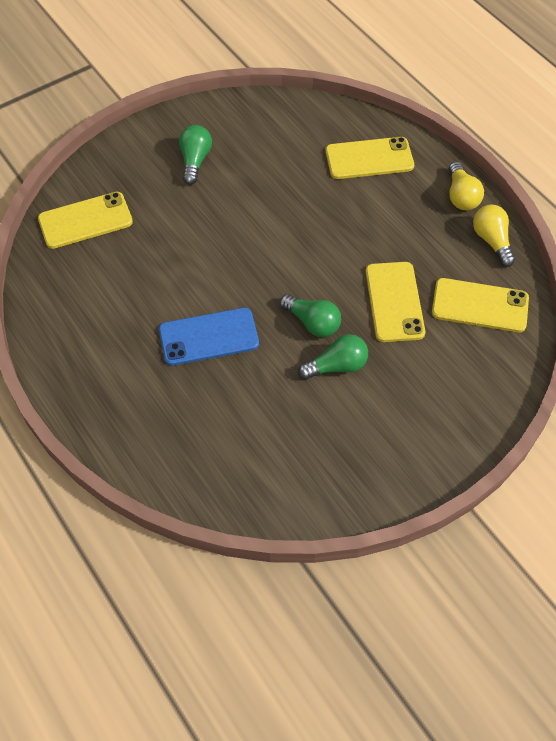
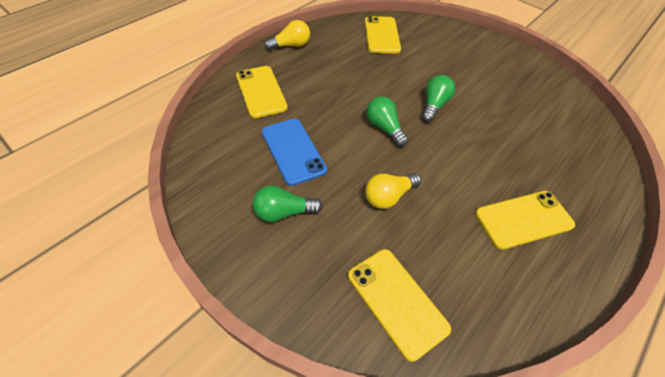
camera: 105 degrees left, 5 degrees down
(208, 337) = (480, 162): blue phone -> blue phone (293, 151)
(337, 366) = (462, 90): green light bulb -> green light bulb (384, 128)
(394, 302) = (396, 69): yellow phone -> yellow phone (523, 219)
(492, 241) = (327, 32): yellow light bulb -> yellow light bulb (389, 196)

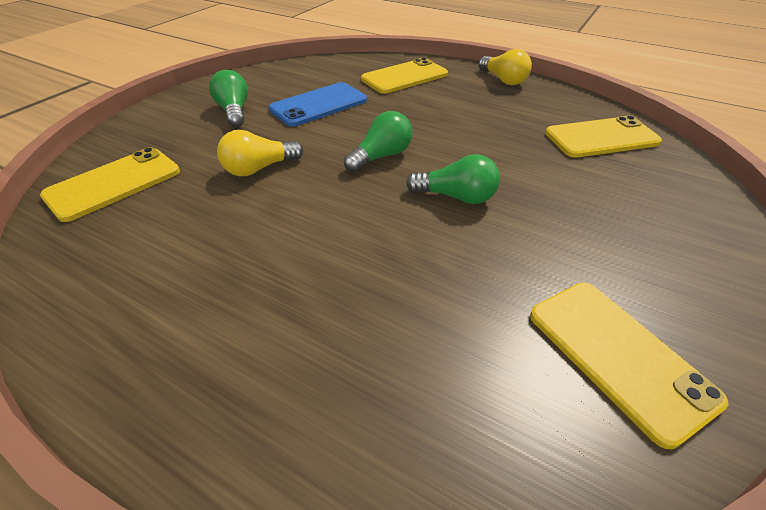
camera: 80 degrees right, 10 degrees down
(389, 196) = (259, 168): yellow light bulb -> yellow light bulb turned 75 degrees counterclockwise
(523, 219) = (220, 298): yellow phone -> yellow phone (618, 356)

